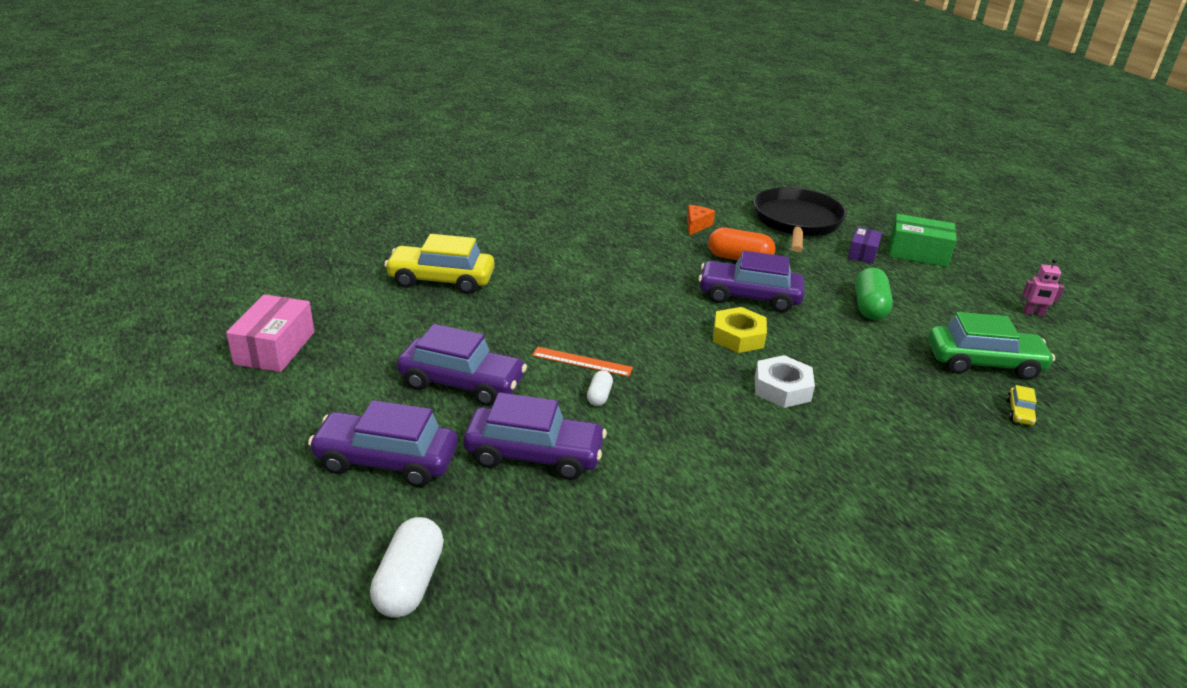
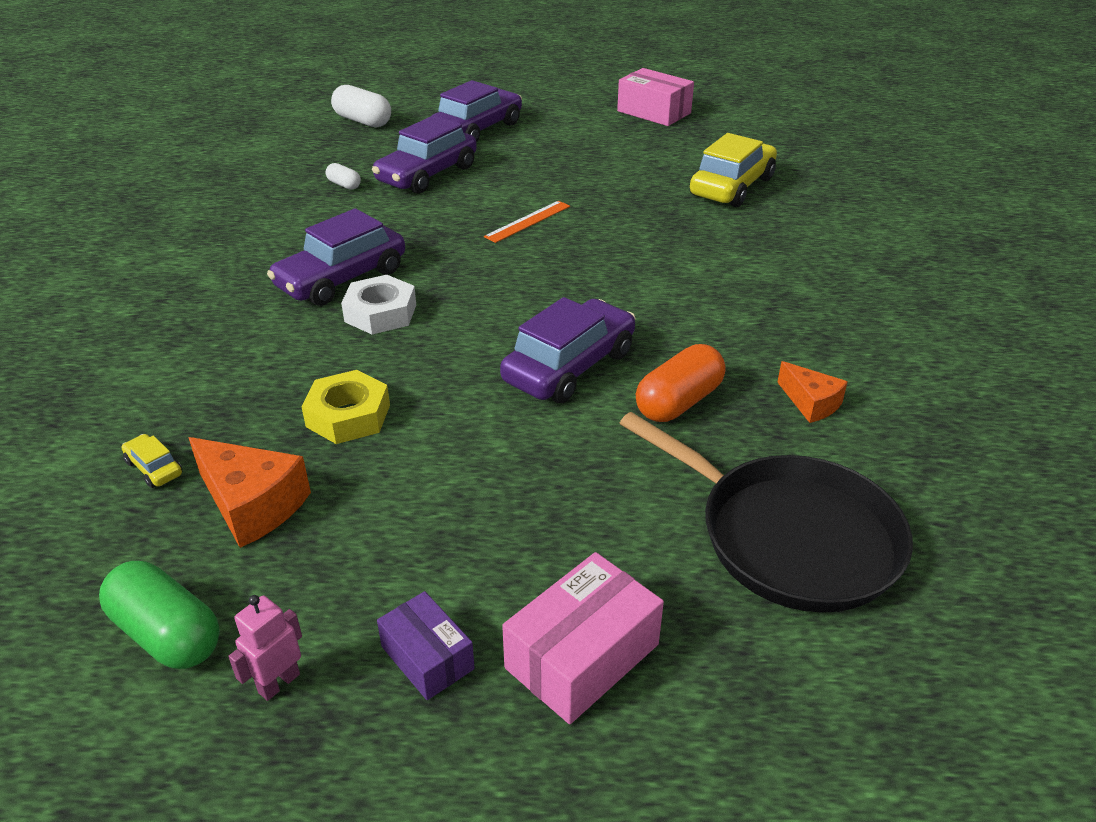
camera: 120 degrees right, 5 degrees up
(462, 383) = (544, 166): purple car -> purple car (341, 279)
(599, 396) = (469, 216): white capsule -> white capsule (344, 185)
(738, 336) = (492, 323): yellow nut -> yellow nut (348, 416)
(863, 253) = (624, 563): purple box -> purple box (427, 658)
(869, 307) = (464, 469): green capsule -> green capsule (167, 634)
(917, 253) = (582, 656): green box -> pink box
(983, 363) = (252, 505): green car -> orange cheese

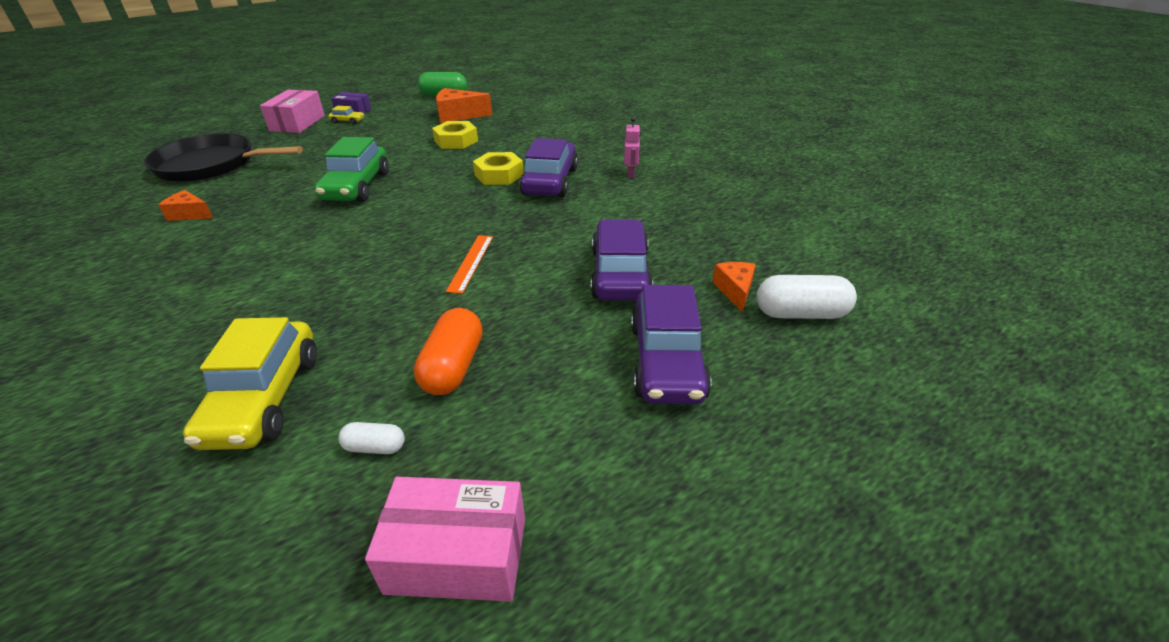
camera: 145 degrees right, 0 degrees up
(154, 468) = (511, 111): yellow car -> yellow car (348, 121)
(278, 683) = (397, 98): pink robot -> pink robot (631, 174)
(344, 185) = (668, 236): white capsule -> white capsule (375, 447)
(373, 141) = (735, 290): none -> orange cheese
(380, 313) = (499, 175): white nut -> yellow nut
(569, 366) = (357, 187): purple car -> green car
(678, 402) = (280, 191): orange capsule -> orange capsule (453, 367)

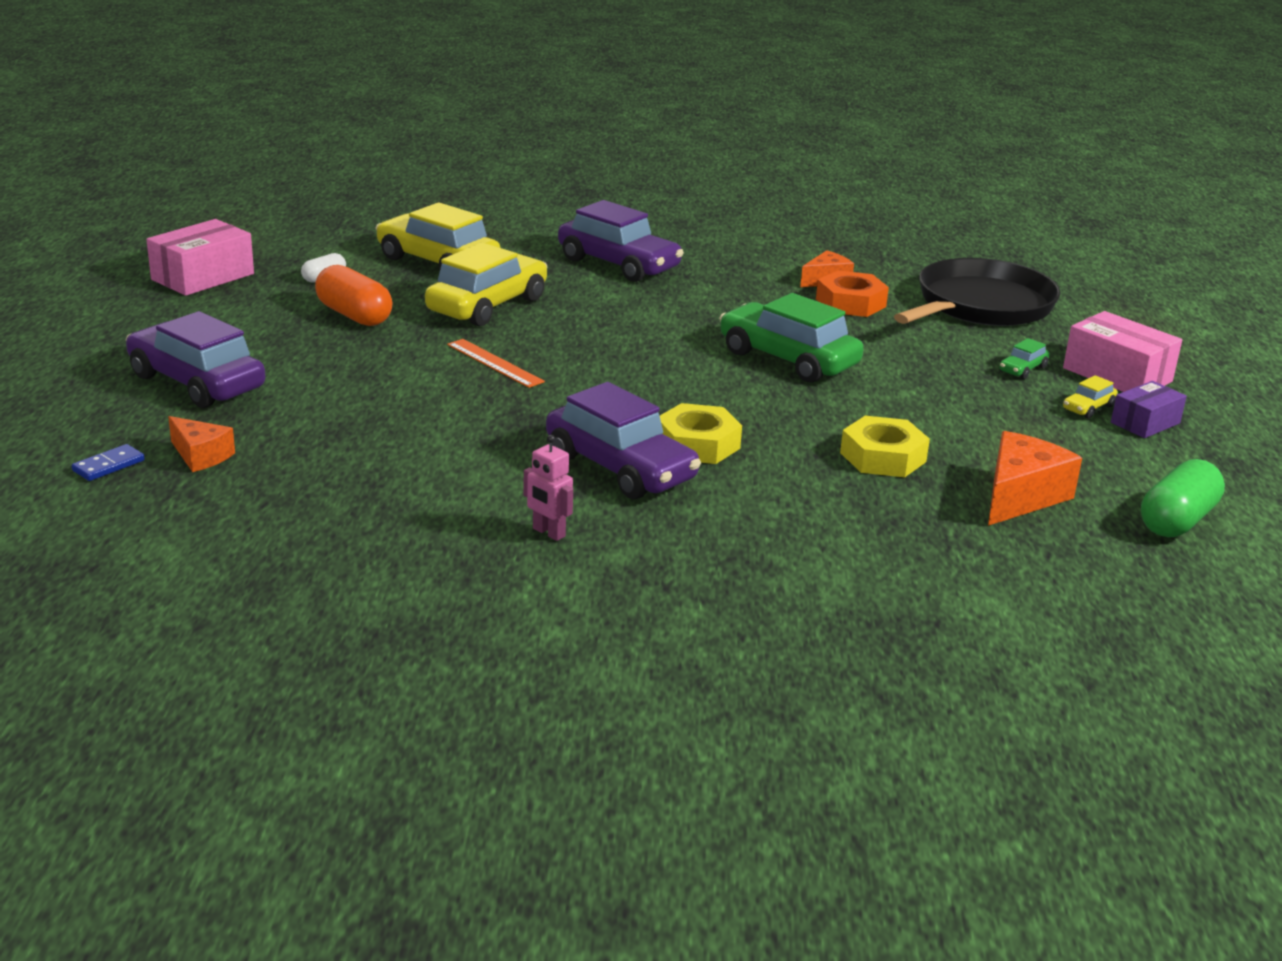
camera: 125 degrees right, 10 degrees down
(236, 196) = (850, 303): none -> orange nut
(310, 139) = (1022, 369): none -> green car
(363, 315) = (487, 305): none -> yellow car
(620, 273) = (340, 417): purple car -> purple car (618, 264)
(800, 313) = (108, 466): white capsule -> blue domino

